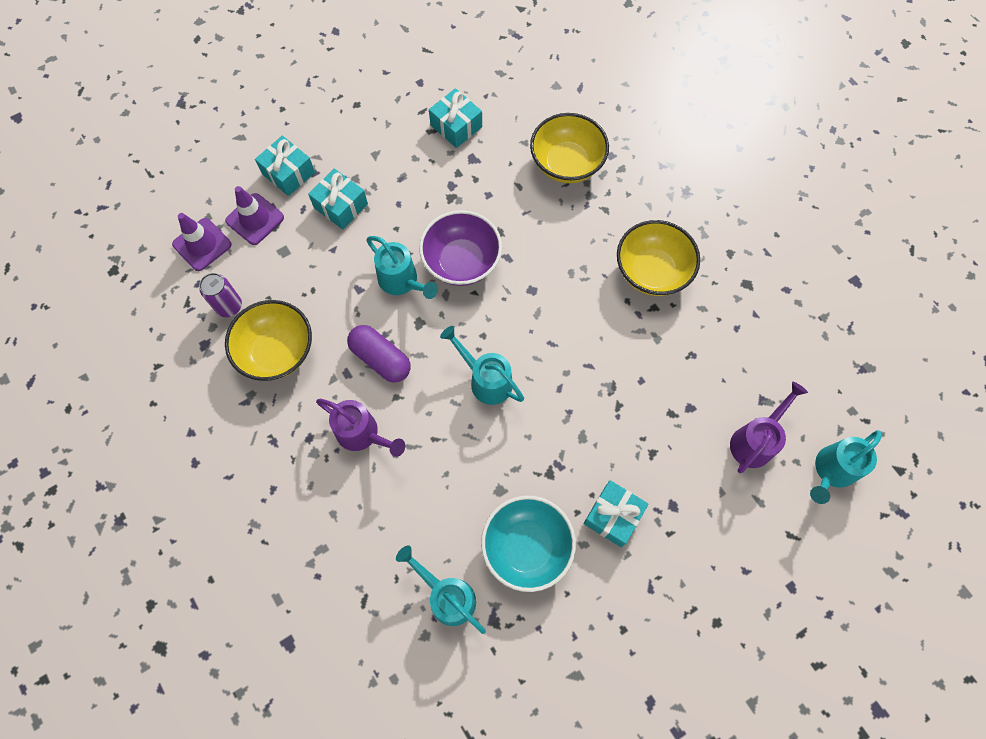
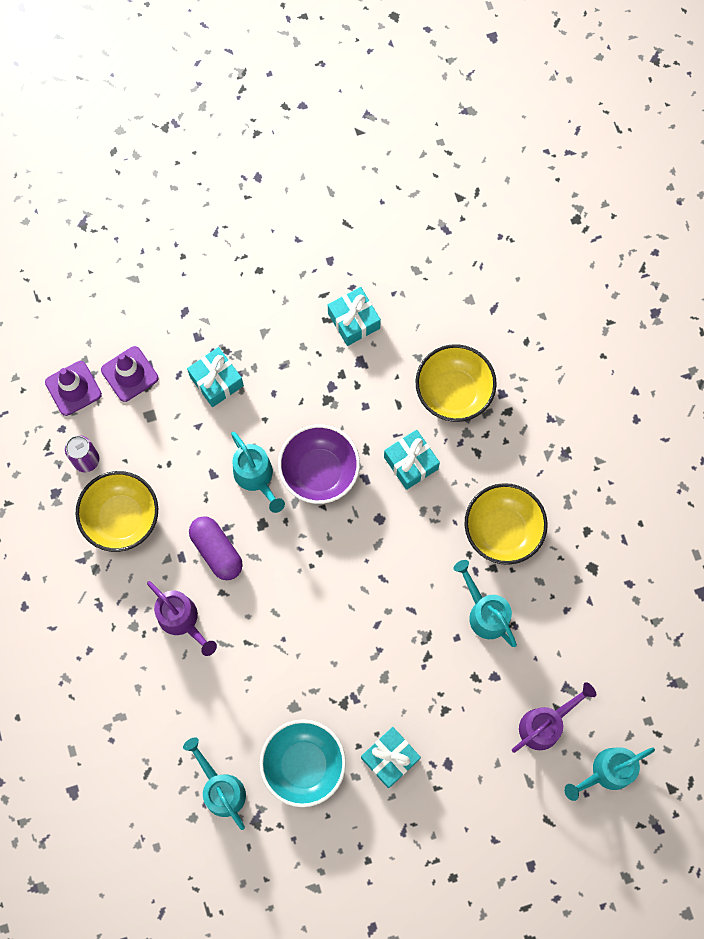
camera: 15 degrees right, 5 degrees up
(288, 173) = (173, 331): turquoise gift -> turquoise gift (411, 463)
(486, 380) = (310, 598): turquoise watering can -> turquoise watering can (485, 613)

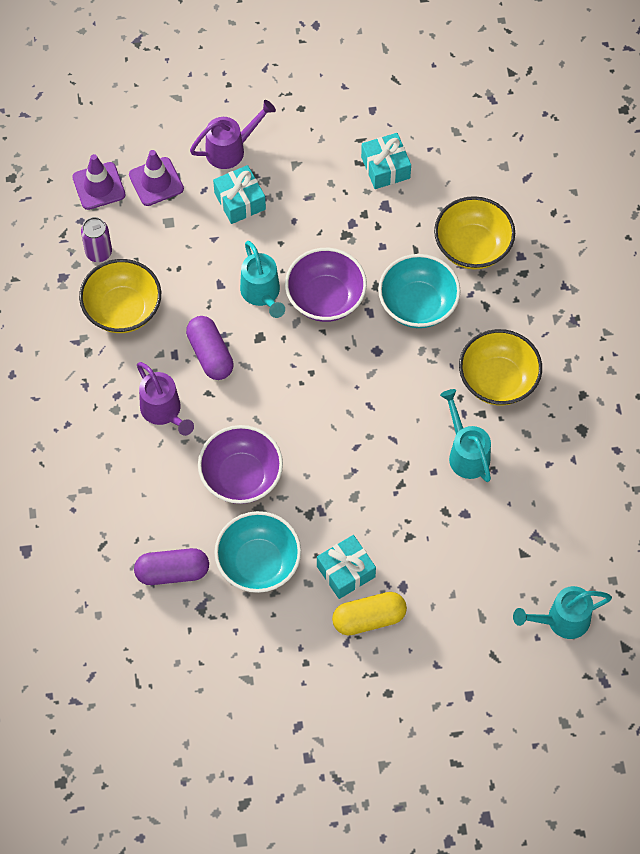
camera: 10 degrees right, 10 degrees down
(221, 789) = (172, 572): turquoise watering can -> purple capsule
(270, 676) = (241, 477): none -> purple bowl
(411, 463) = (418, 305): turquoise gift -> turquoise bowl
(421, 803) = (369, 619): none -> yellow capsule
(545, 724) = (507, 566): purple watering can -> purple watering can (230, 149)

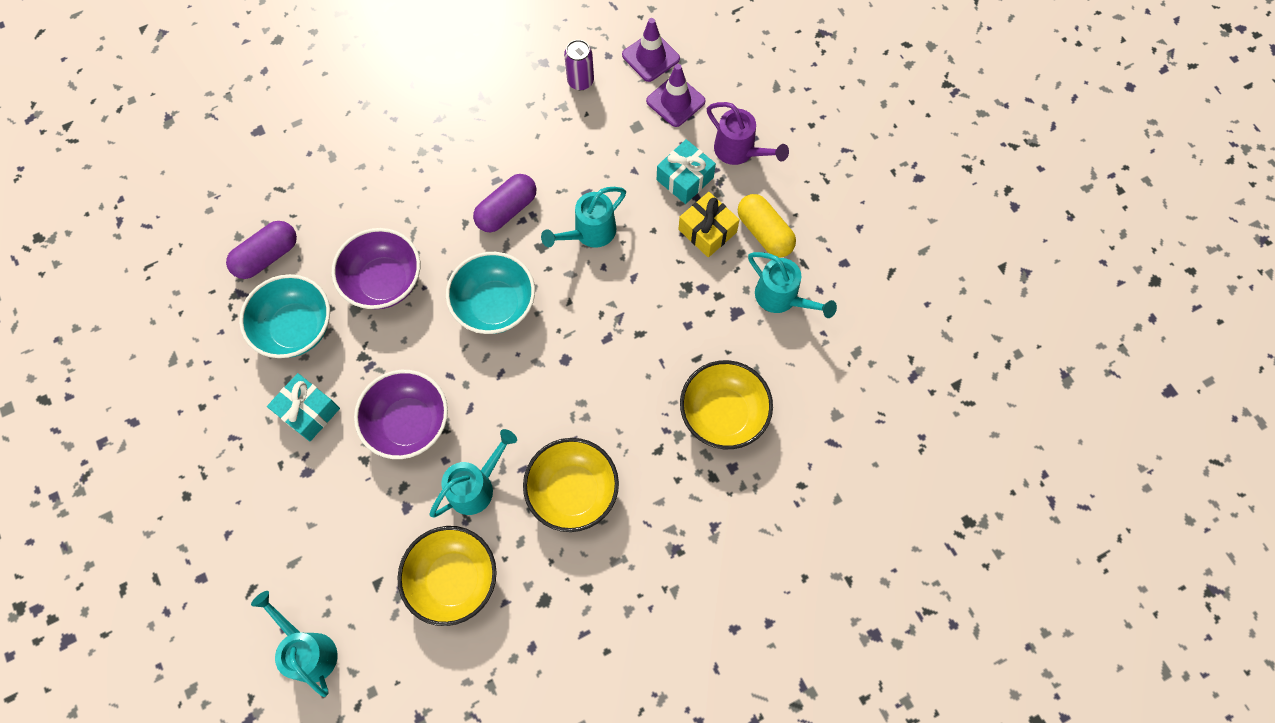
camera: 70 degrees right, 5 degrees up
(123, 310) = (528, 121): yellow bowl -> yellow bowl (453, 579)
(163, 411) = (432, 192): purple watering can -> none
(172, 572) = (267, 256): purple capsule -> purple capsule turned 75 degrees clockwise
(299, 201) = (707, 231): none -> yellow gift
(325, 298) = (607, 291): purple bowl -> purple bowl (409, 423)
(369, 619) = (263, 450): yellow capsule -> yellow capsule (764, 232)
(385, 167) = (781, 298): turquoise gift -> turquoise watering can
(418, 305) = (633, 382): turquoise bowl -> turquoise bowl (495, 305)

